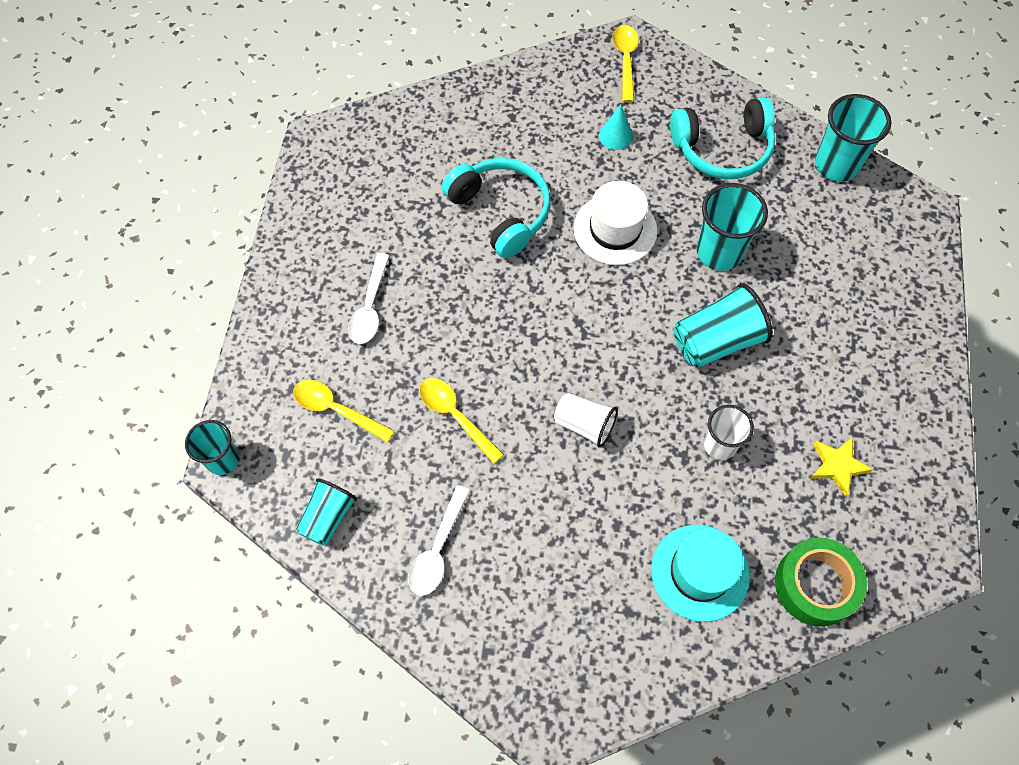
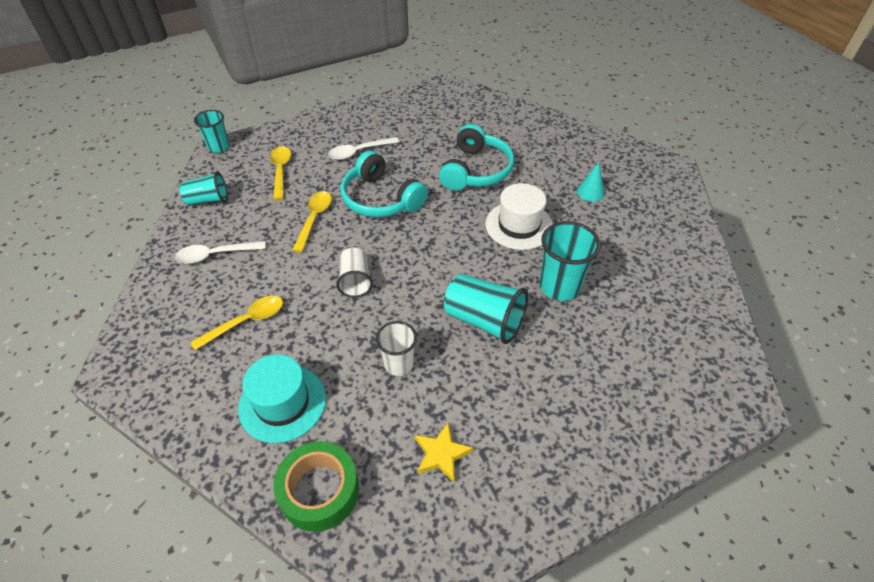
camera: 55 degrees right, 15 degrees down
(625, 61) = (653, 169): yellow spoon -> yellow spoon (246, 322)
(722, 149) = (646, 248): turquoise headphones -> turquoise headphones (380, 199)
(836, 165) = (714, 320): turquoise cup -> none

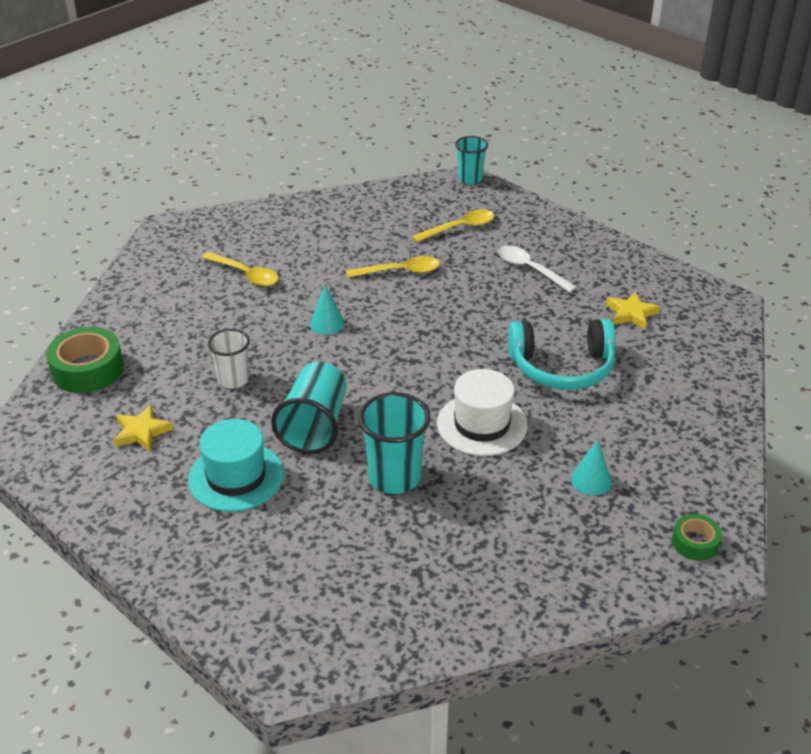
camera: 70 degrees right, 10 degrees down
(208, 200) = (387, 201): turquoise cup -> none
(215, 255) = (317, 230): white spoon -> none
(282, 403) = (166, 323): turquoise hat -> turquoise hat (236, 477)
(355, 281) = (327, 323): white cup -> turquoise cone
(380, 199) = (460, 306): turquoise headphones -> none
(436, 124) = (631, 314): none -> yellow star
(653, 168) = (695, 542): none -> green tape

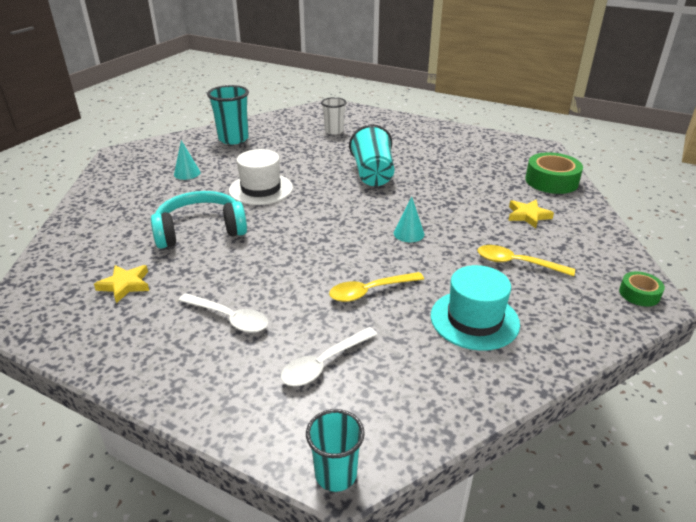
camera: 165 degrees right, 5 degrees down
(141, 432) = (476, 159): yellow star -> yellow star (528, 216)
(233, 380) = (447, 189): white cup -> white cup (334, 131)
(236, 477) = (402, 149): turquoise hat -> turquoise hat (474, 319)
(394, 477) = (310, 160): turquoise cup -> turquoise cup (233, 139)
(459, 228) = (324, 363): yellow spoon -> white spoon
(695, 542) = (130, 157): green tape -> green tape (639, 294)

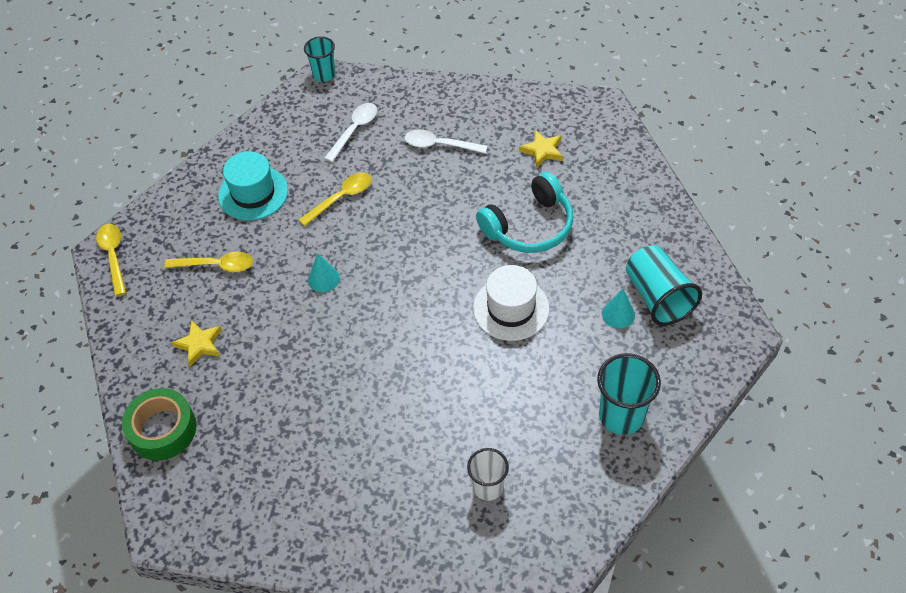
camera: 165 degrees right, 20 degrees up
(372, 174) = (391, 379): turquoise cup -> turquoise cup (657, 297)
(639, 294) = (113, 256): green tape -> yellow spoon

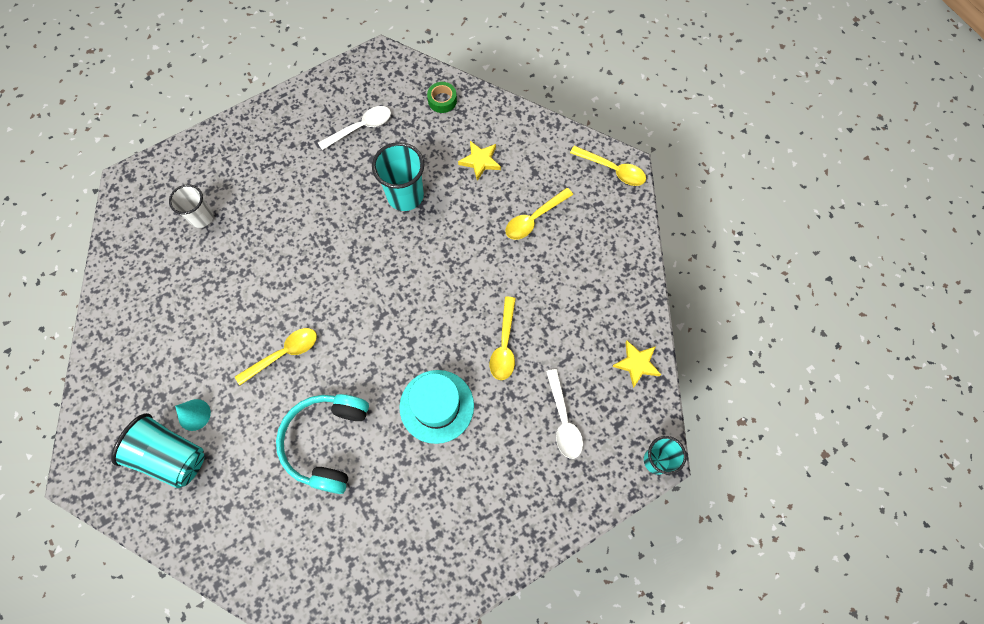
camera: 135 degrees right, 15 degrees up
(163, 429) = (442, 100): green tape -> green tape, size x0.55
(253, 193) = (576, 294): turquoise hat -> turquoise hat (436, 406)
(323, 279) = (446, 269): turquoise cone -> none
(439, 145) = (475, 466): white spoon -> white spoon (361, 128)
(511, 308) = (283, 354): white hat -> yellow spoon
(542, 151) = (378, 538): yellow star -> yellow star (636, 364)
(621, 415) = (140, 332): turquoise cup -> turquoise cup (405, 195)

